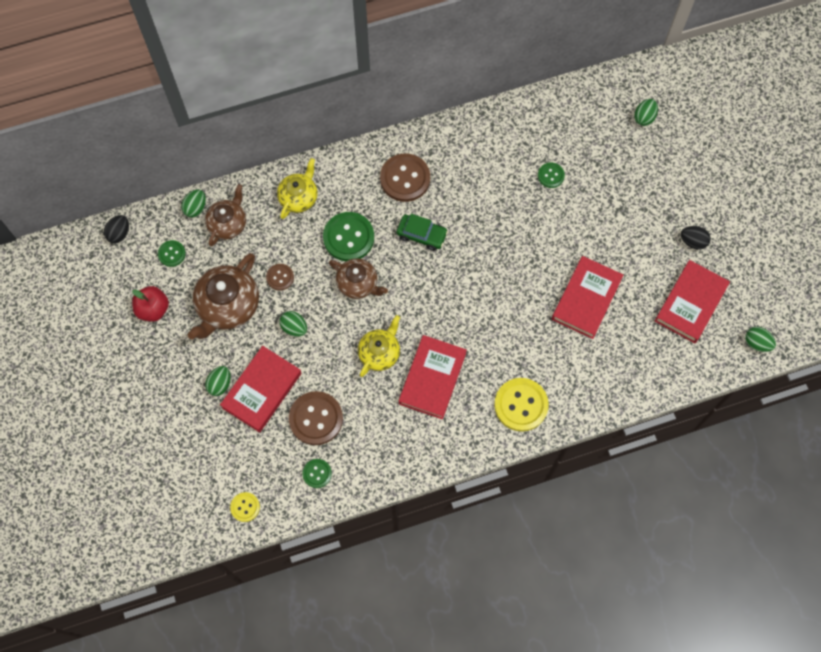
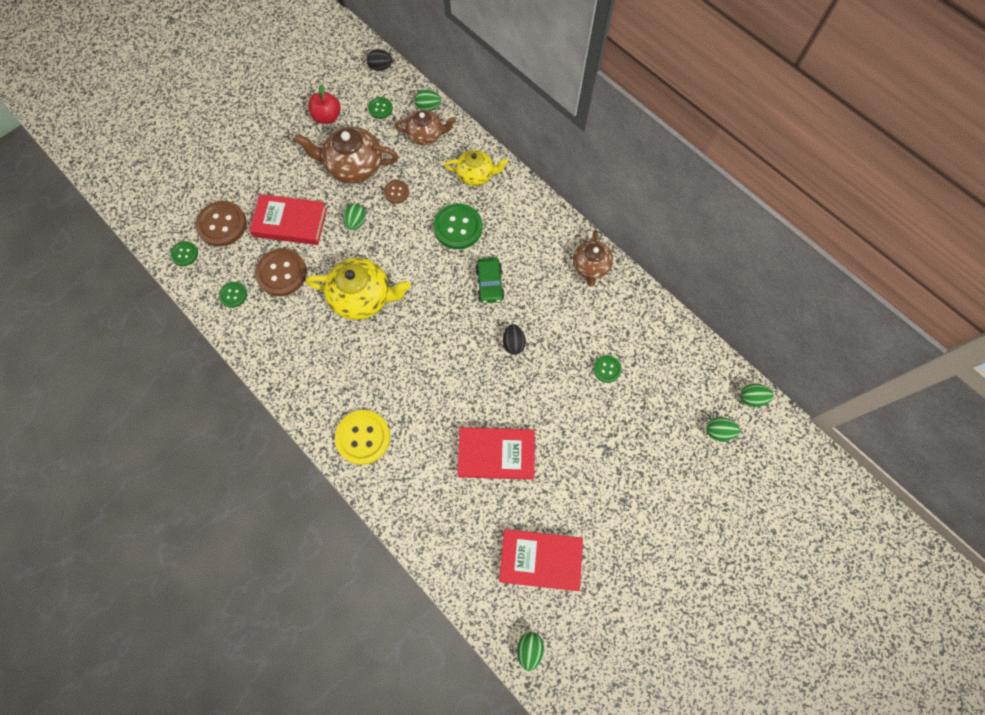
camera: 65 degrees right, 0 degrees up
(220, 384) = (283, 190): green egg -> green egg (751, 398)
(245, 507) = (185, 254): yellow button -> green button
(358, 283) = (418, 253): brown teapot -> brown teapot (590, 266)
(380, 352) = (362, 297): yellow teapot -> yellow teapot, size x1.57
(405, 178) = (536, 247): brown button -> brown button (222, 225)
(432, 378) = (357, 350): red book -> none
(693, 241) = (609, 535): black egg -> black egg (513, 343)

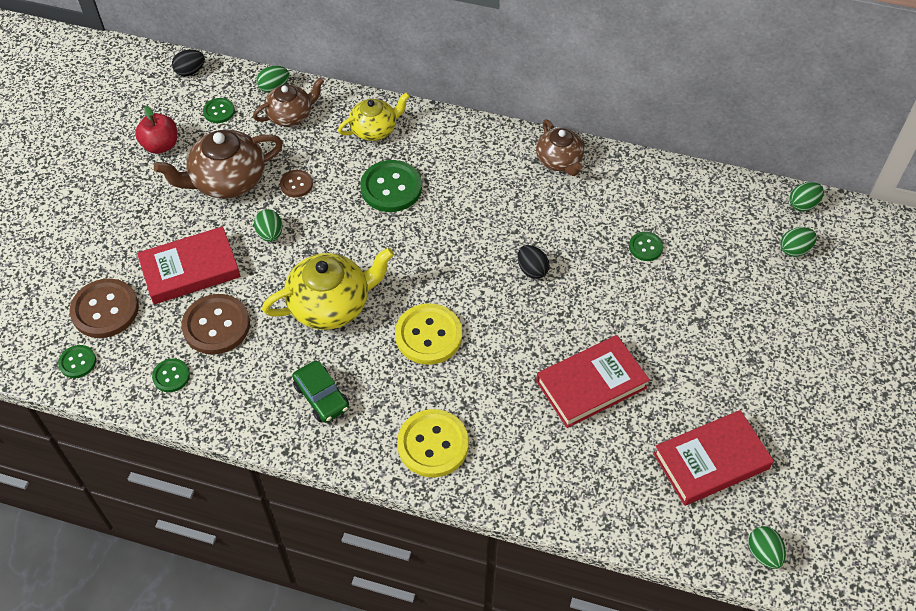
camera: 30 degrees left, 15 degrees down
(411, 355) = (428, 335): none -> yellow button
(489, 284) = (465, 225): green car -> green car (321, 397)

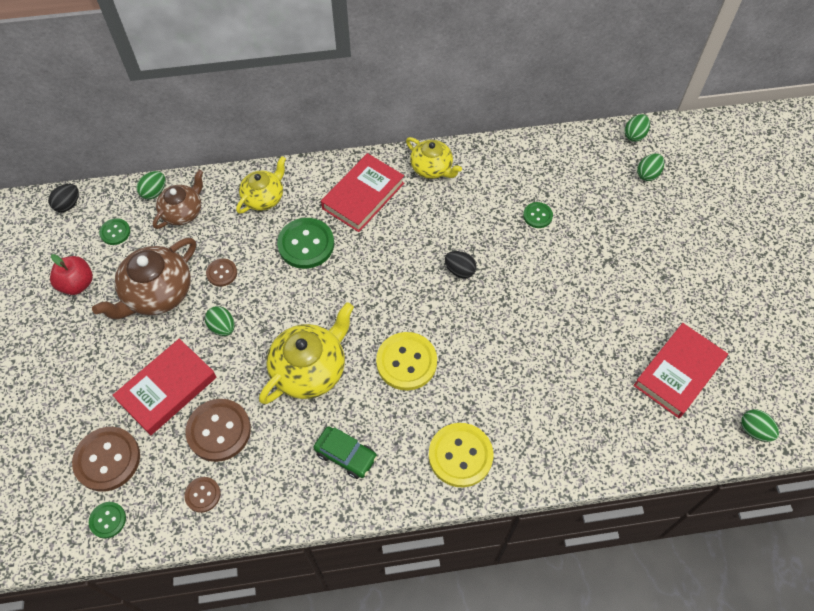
camera: 25 degrees left, 5 degrees up
(171, 376) = (203, 495): green button -> brown button
(559, 161) = (432, 168): brown teapot -> yellow teapot
(591, 384) = (557, 349): red book -> red book (363, 196)

